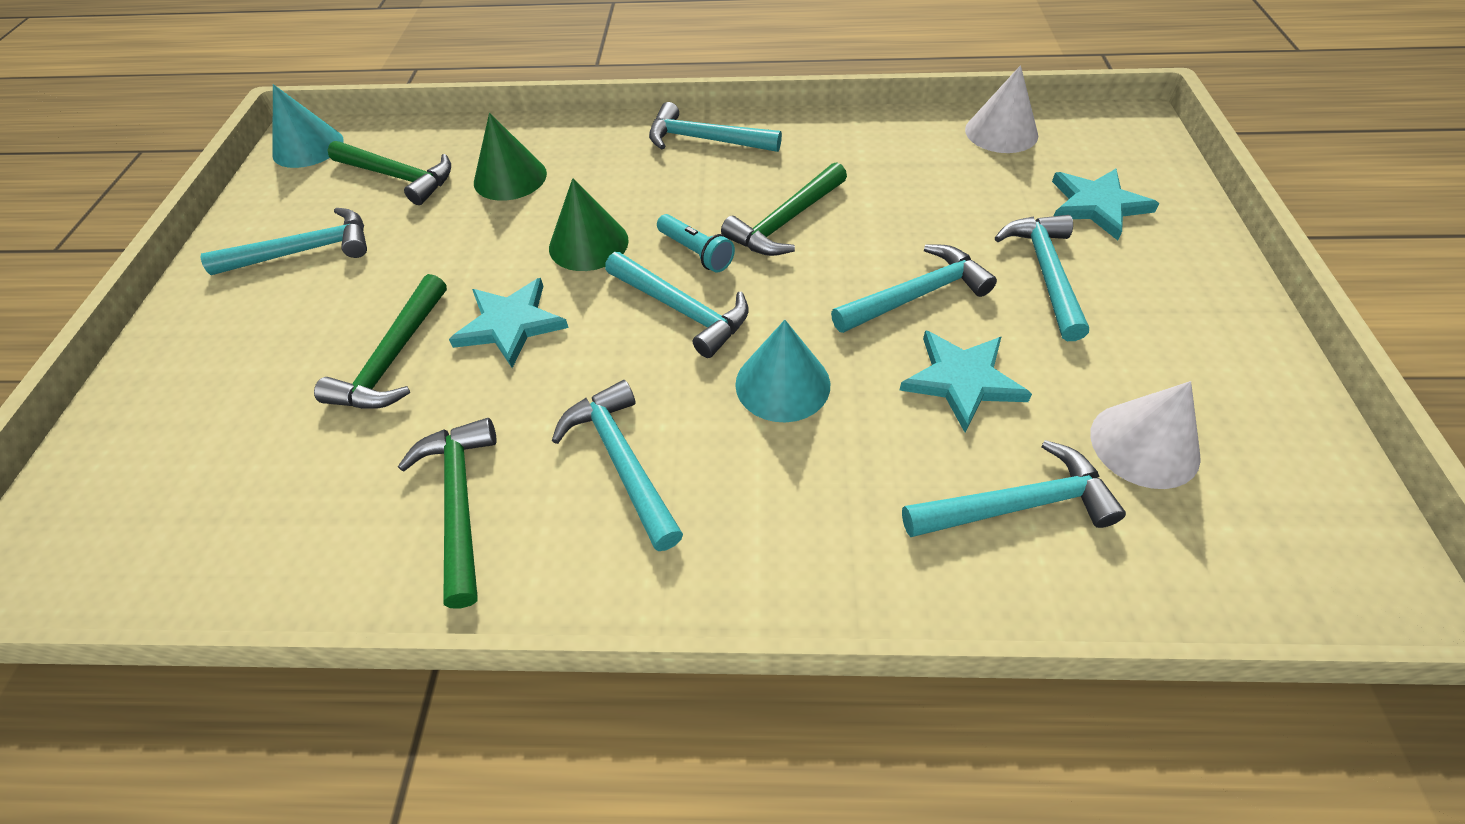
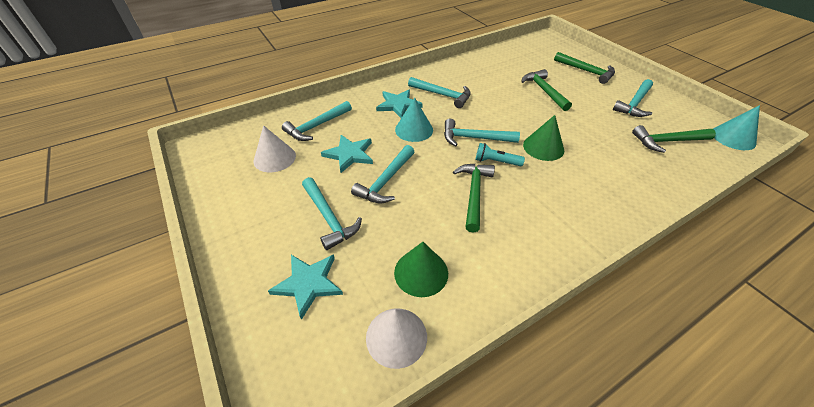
camera: 145 degrees right, 5 degrees down
(460, 503) = (473, 74): green hammer -> green hammer (586, 71)
(510, 177) = (625, 161): green cone -> green cone (421, 272)
(510, 324) = (526, 111): turquoise star -> turquoise star (398, 105)
(705, 140) = (573, 229): turquoise hammer -> none

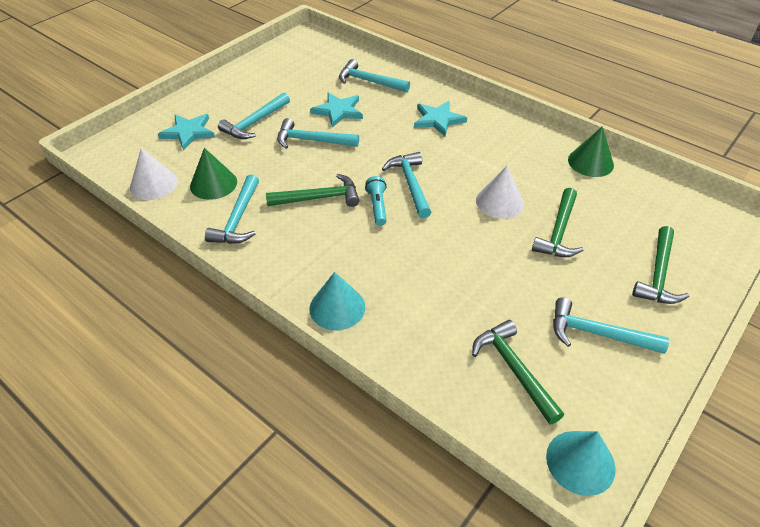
camera: 70 degrees right, 0 degrees up
(274, 158) = (313, 75): white cone -> white cone (499, 202)
(414, 129) = (400, 140): turquoise cone -> turquoise cone (337, 307)
(442, 95) = (481, 146): turquoise hammer -> turquoise hammer (238, 219)
(543, 147) = (425, 241): green cone -> green cone (590, 162)
(544, 91) = (559, 231): green hammer -> green hammer turned 150 degrees clockwise

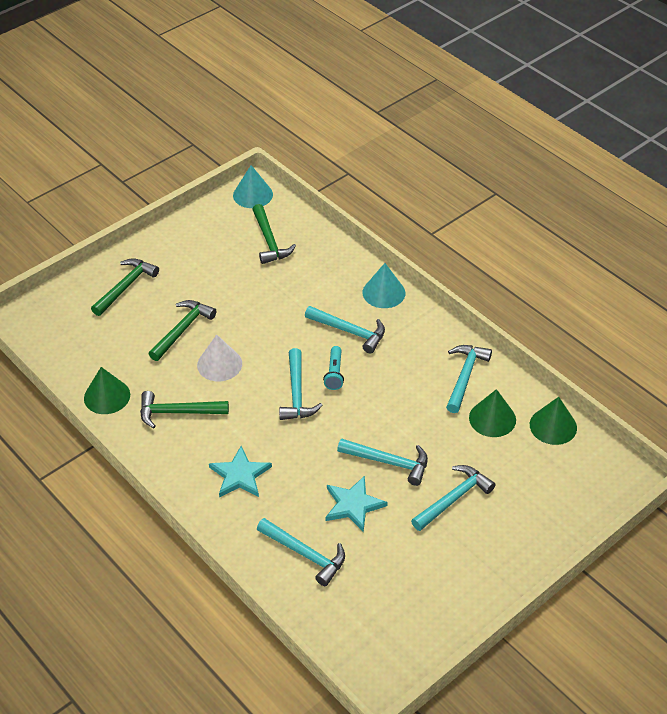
camera: 170 degrees left, 0 degrees up
(153, 184) = (553, 426): white cone -> green cone
(188, 132) = (530, 493): turquoise star -> none
(319, 198) = (388, 389): green hammer -> green hammer (178, 412)
(597, 334) = (200, 254): turquoise hammer -> turquoise hammer (349, 331)

